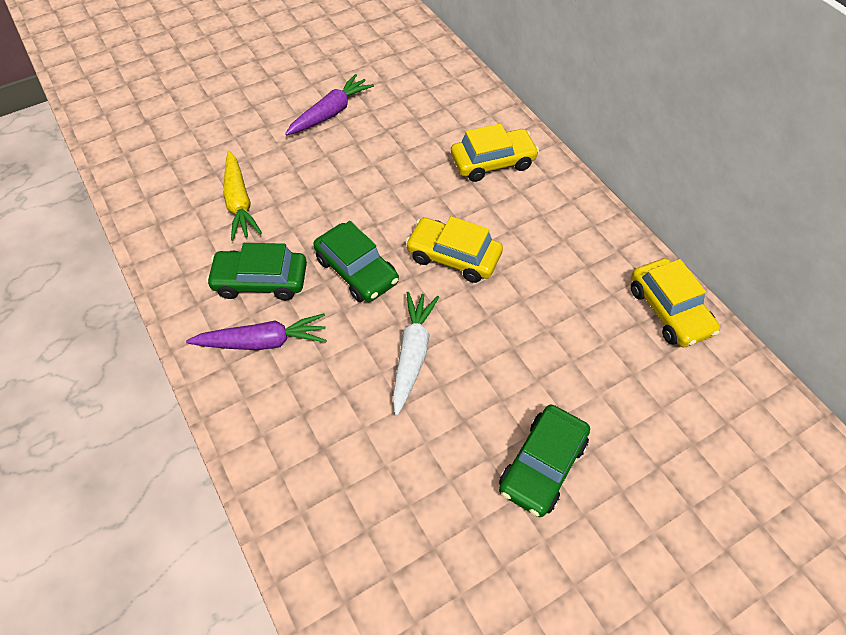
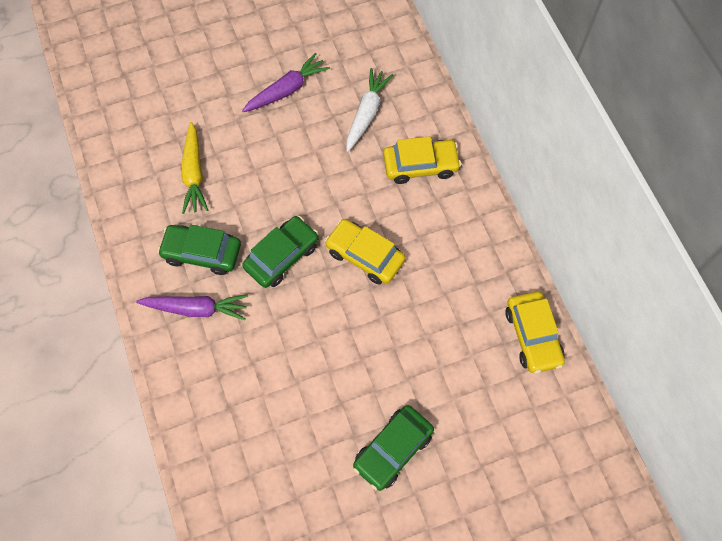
camera: 10 degrees right, 10 degrees up
(357, 270) = (282, 256): green car -> green car turned 105 degrees counterclockwise
(412, 354) = (312, 340): white carrot -> white carrot (367, 113)

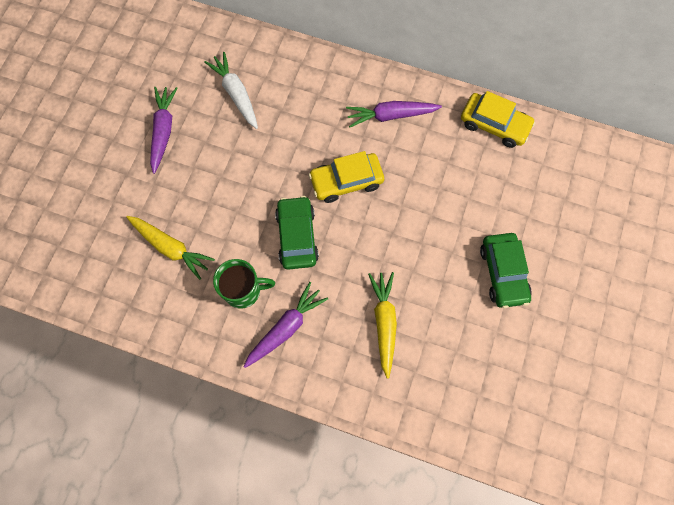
camera: 50 degrees left, 5 degrees up
(202, 253) = (243, 290): green car -> green mug
(263, 382) = (384, 322): none -> yellow carrot
(420, 165) = (310, 92): yellow car -> none
(459, 243) = (391, 116): none -> purple carrot

